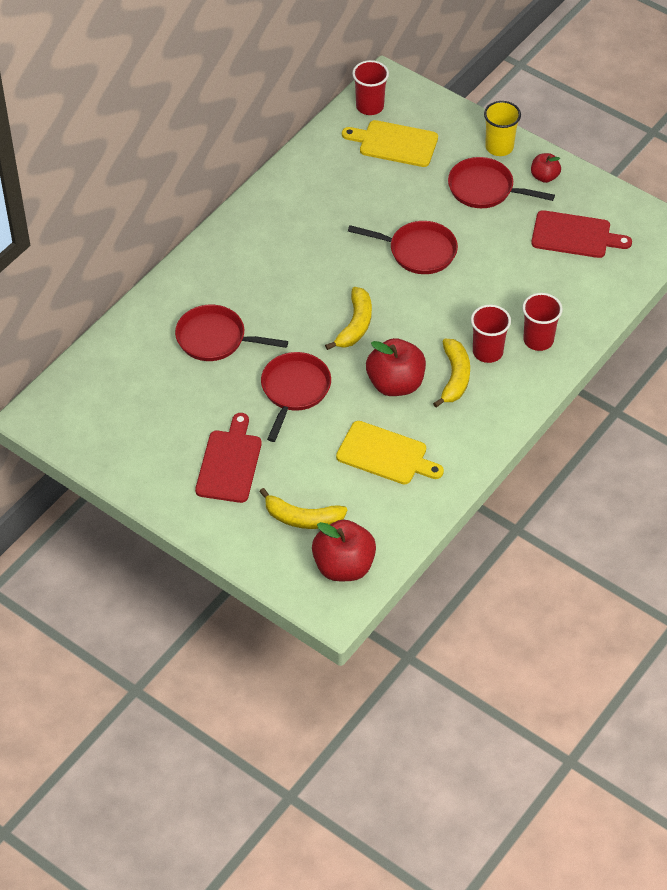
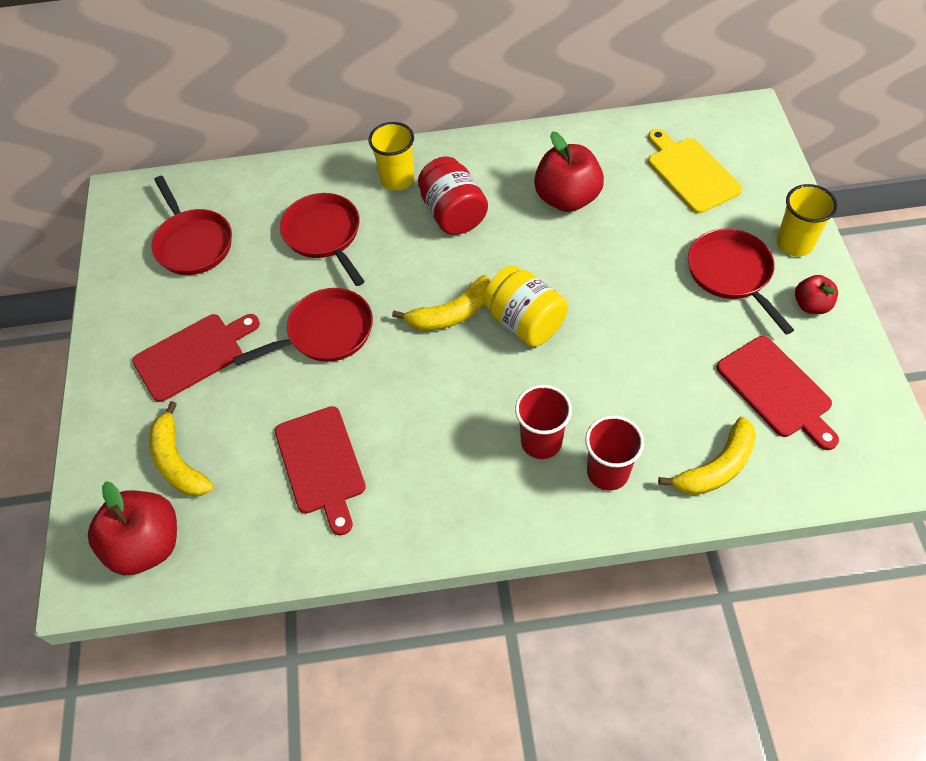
camera: 50 degrees right, 5 degrees up
(216, 272) = (397, 179): none -> yellow cup
(281, 268) = (453, 213): none -> red jar
(370, 106) = (706, 125): red cup -> none
(385, 455) = (321, 464): yellow cutting board -> red cutting board
(395, 384) = (416, 400): red apple -> red apple (567, 198)
(403, 298) = (525, 322): none -> yellow jar
(418, 251) = (593, 287): red pan -> red pan (193, 243)
(455, 377) = (478, 441): yellow banana -> yellow banana (716, 467)

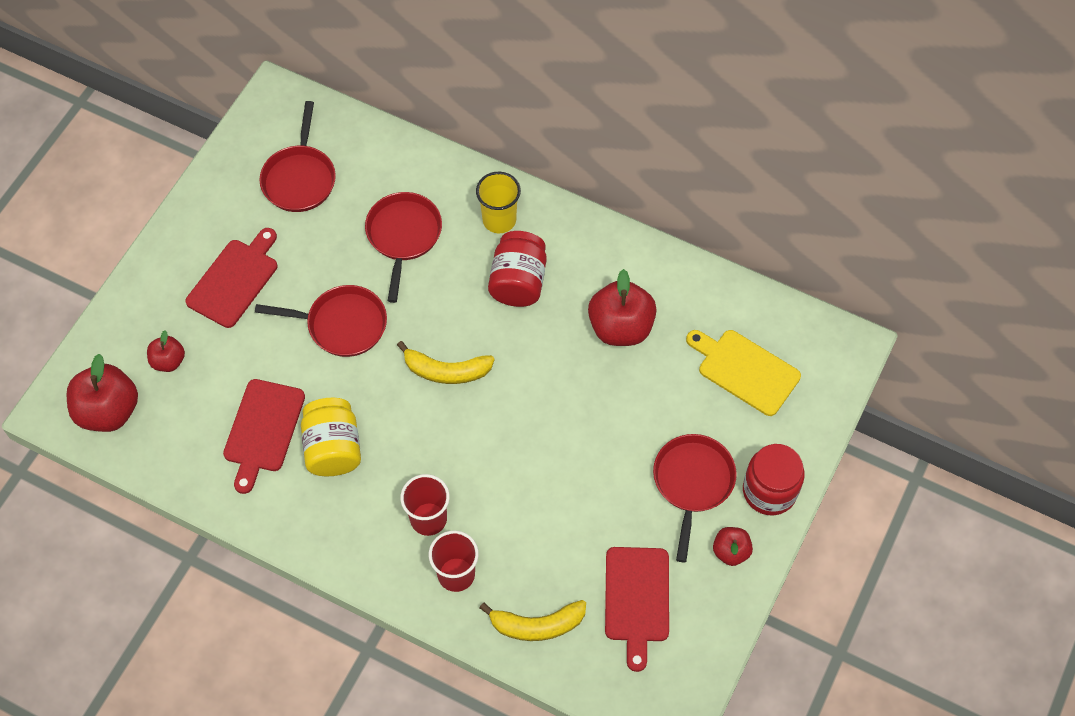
camera: 30 degrees right, 5 degrees up
(178, 462) = (168, 361): yellow banana -> red apple
(193, 355) = (235, 280): red cutting board -> red cutting board turned 60 degrees counterclockwise
(525, 322) = (496, 415): yellow jar -> yellow jar (333, 448)
(691, 172) = (745, 370): yellow cutting board -> yellow cutting board turned 60 degrees counterclockwise
(794, 243) = (769, 491): yellow cup -> red jar

